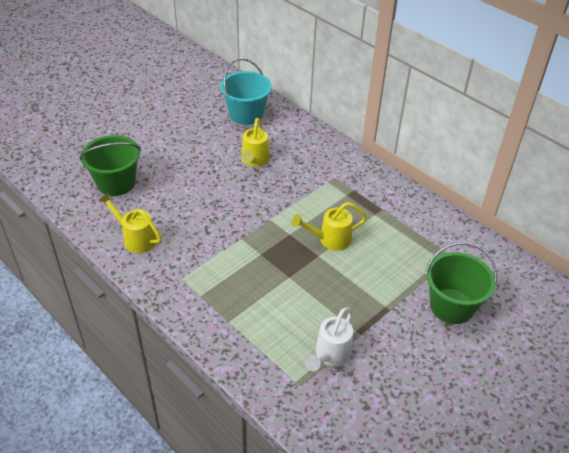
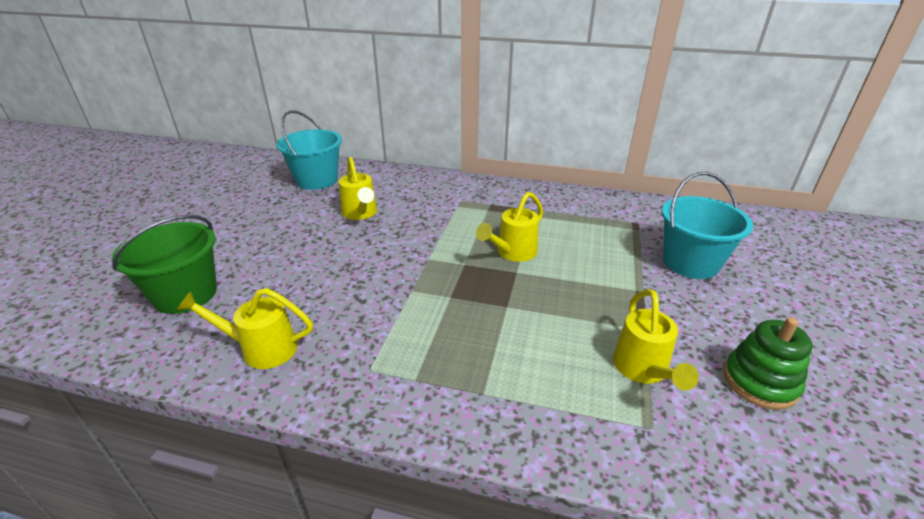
camera: 30 degrees left, 10 degrees down
(330, 355) = (643, 369): white watering can -> yellow watering can
(393, 398) = (760, 382): none -> green stacking toy
(451, 306) = (690, 262): green bucket -> turquoise bucket

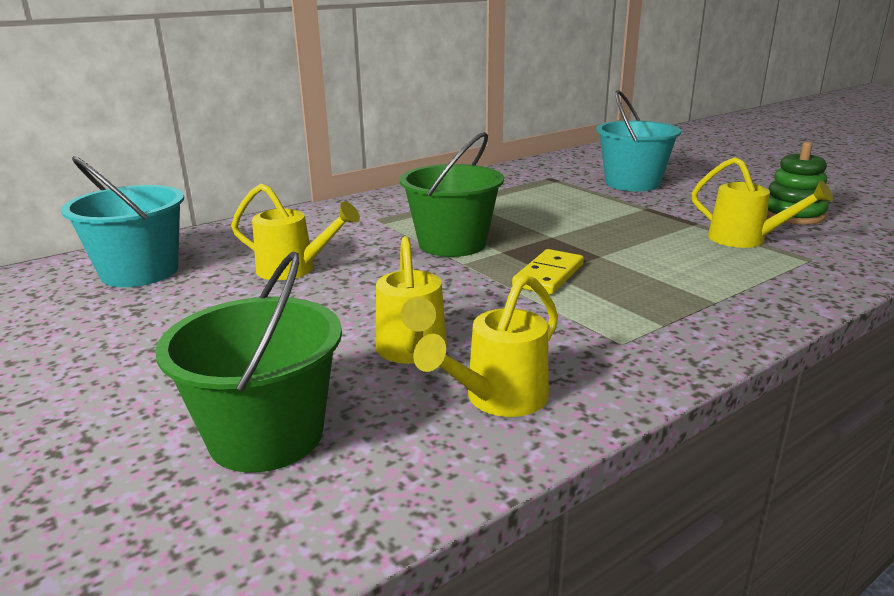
camera: 50 degrees left, 10 degrees down
(446, 298) = (549, 276): none -> yellow domino
(454, 242) = (452, 244): none -> green bucket
(513, 252) = (517, 228): yellow watering can -> yellow watering can (412, 351)

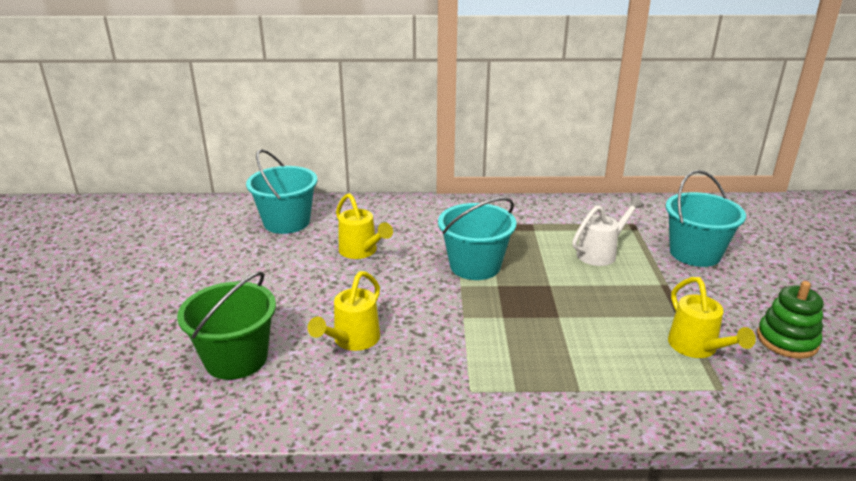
camera: 35 degrees right, 5 degrees up
(452, 244) = (475, 266): green bucket -> turquoise bucket
(499, 399) = (356, 392): yellow watering can -> none
(549, 276) = (500, 319): yellow domino -> none
(557, 203) = (600, 253): none -> white watering can

